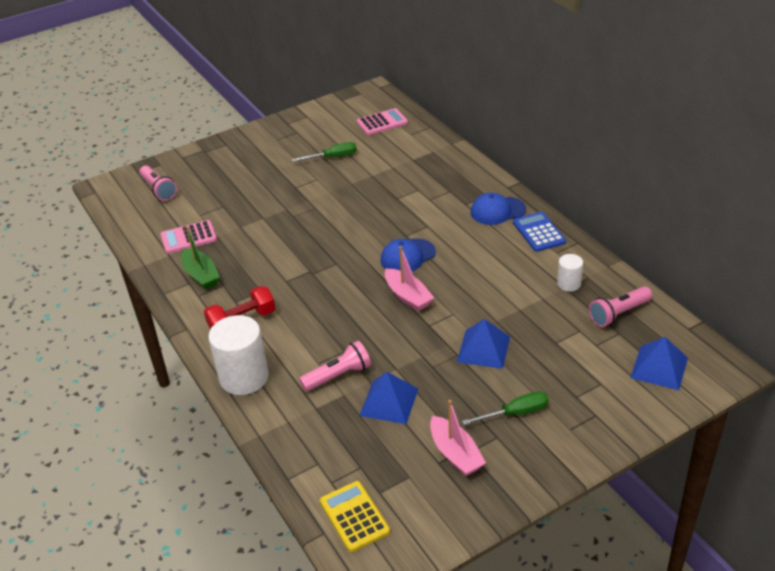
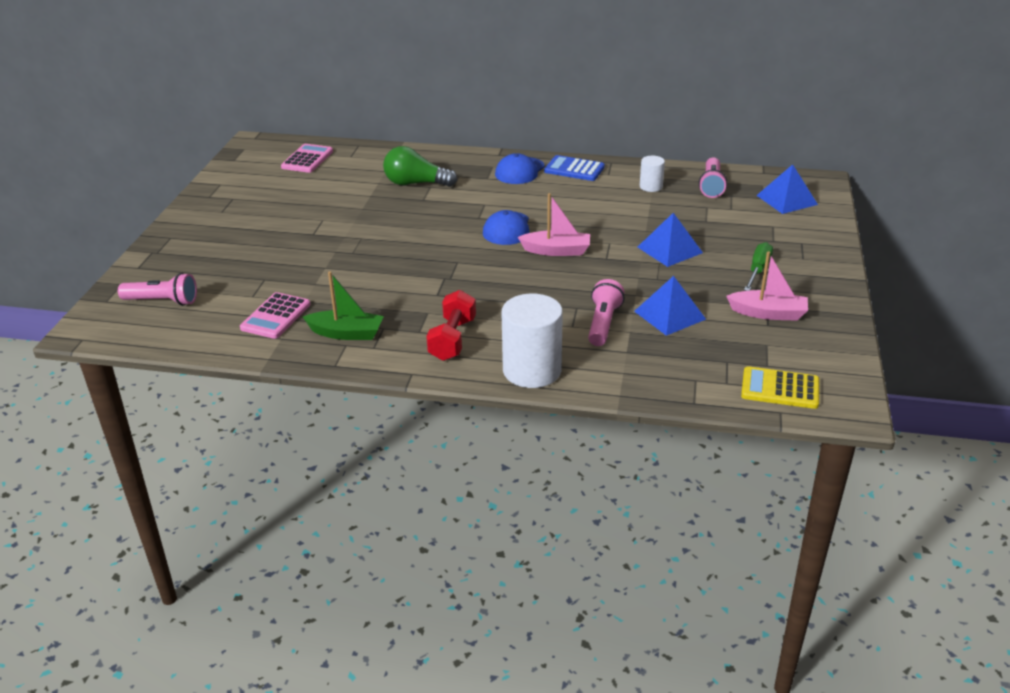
camera: 50 degrees left, 5 degrees down
(333, 157) = (308, 199): green screwdriver -> none
(413, 181) = (416, 183): none -> green light bulb

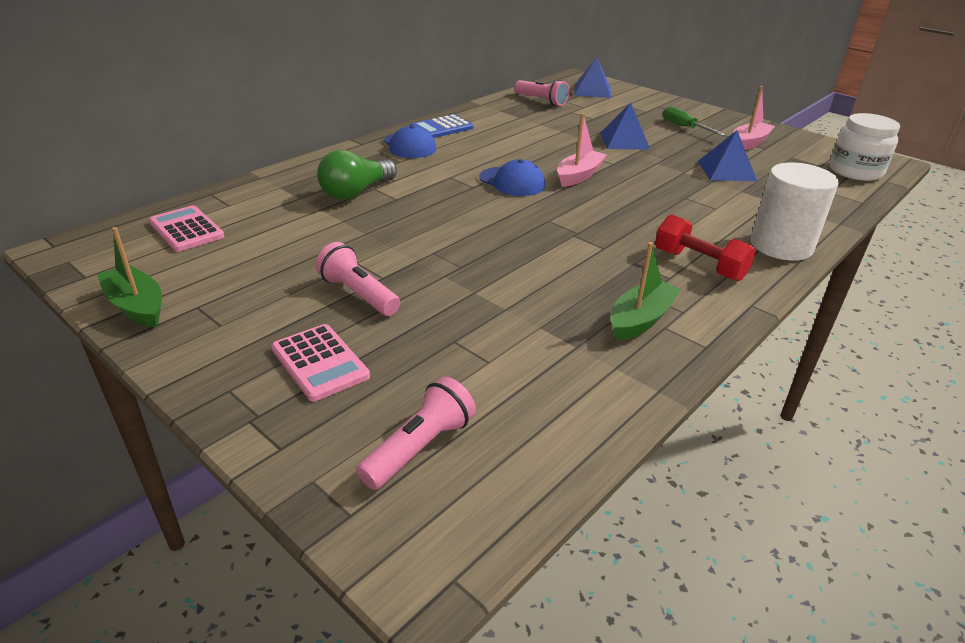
camera: 60 degrees left, 0 degrees up
(219, 184) = (136, 306): none -> green boat
(275, 316) = (559, 357): pink calculator -> pink calculator (319, 363)
(603, 323) = (721, 196): pink flashlight -> pink flashlight (358, 294)
(651, 186) = (514, 116): white cylinder -> none
(780, 389) = (855, 171): yellow calculator -> white jar

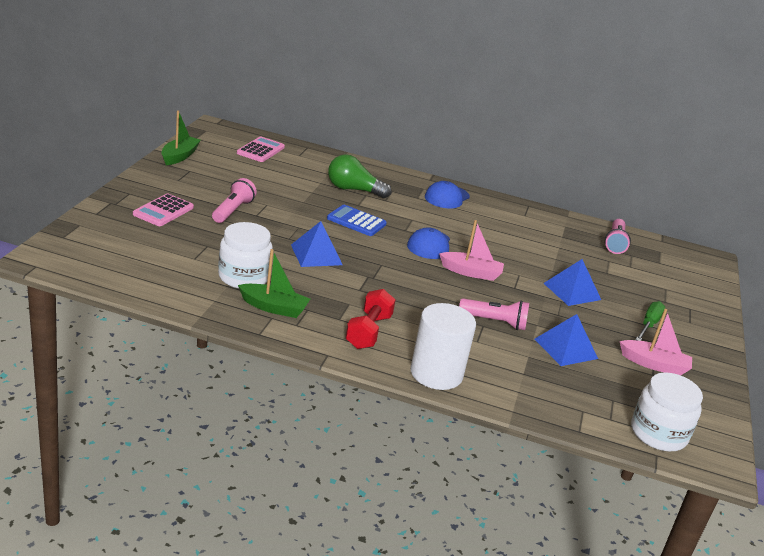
camera: 60 degrees right, 5 degrees down
(420, 447) = (113, 247): pink flashlight -> pink flashlight (495, 322)
(441, 128) = (495, 205): blue calculator -> blue calculator (356, 221)
(556, 327) = (243, 277): none -> white jar
(592, 91) = (680, 268): blue pyramid -> blue pyramid (316, 254)

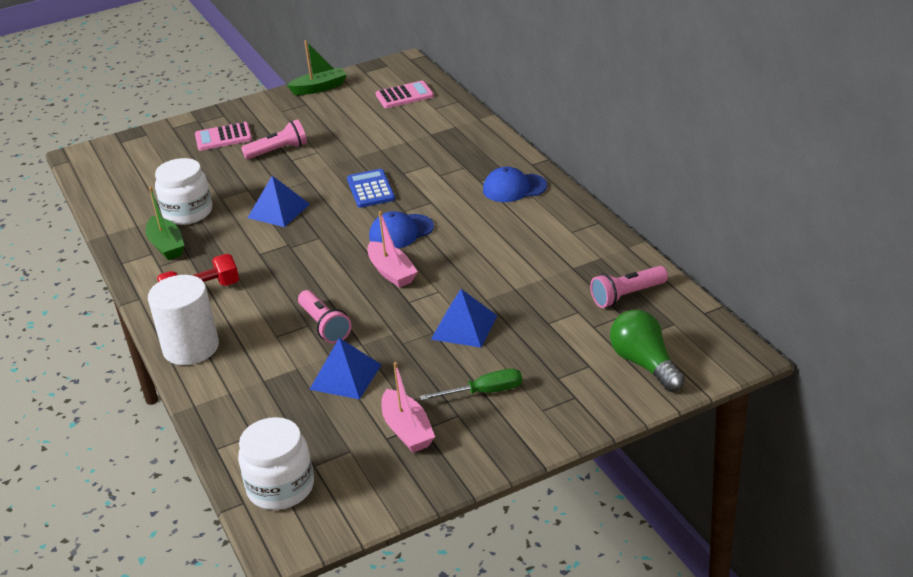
camera: 55 degrees right, 5 degrees up
(353, 190) = (425, 156): green light bulb -> green light bulb (645, 364)

